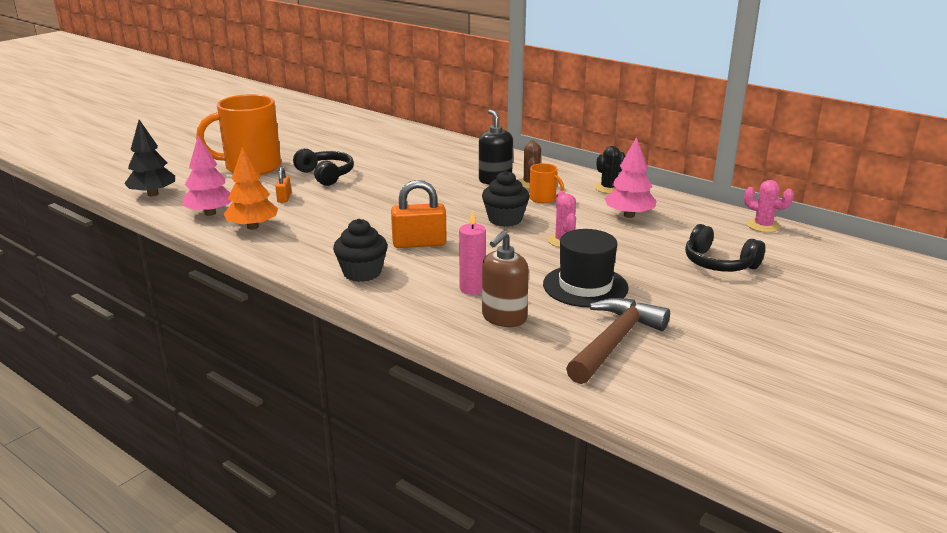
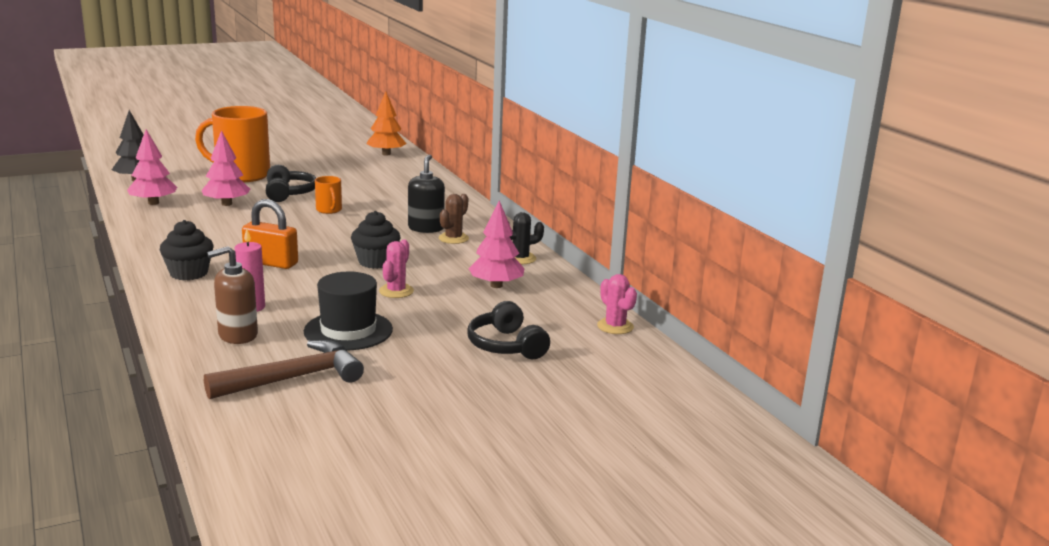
camera: 25 degrees right, 5 degrees down
(252, 227) = (167, 220): orange tree -> orange tree (386, 154)
(284, 198) = (226, 204): orange padlock -> pink tree
(543, 199) = (441, 253): orange mug -> orange mug (329, 210)

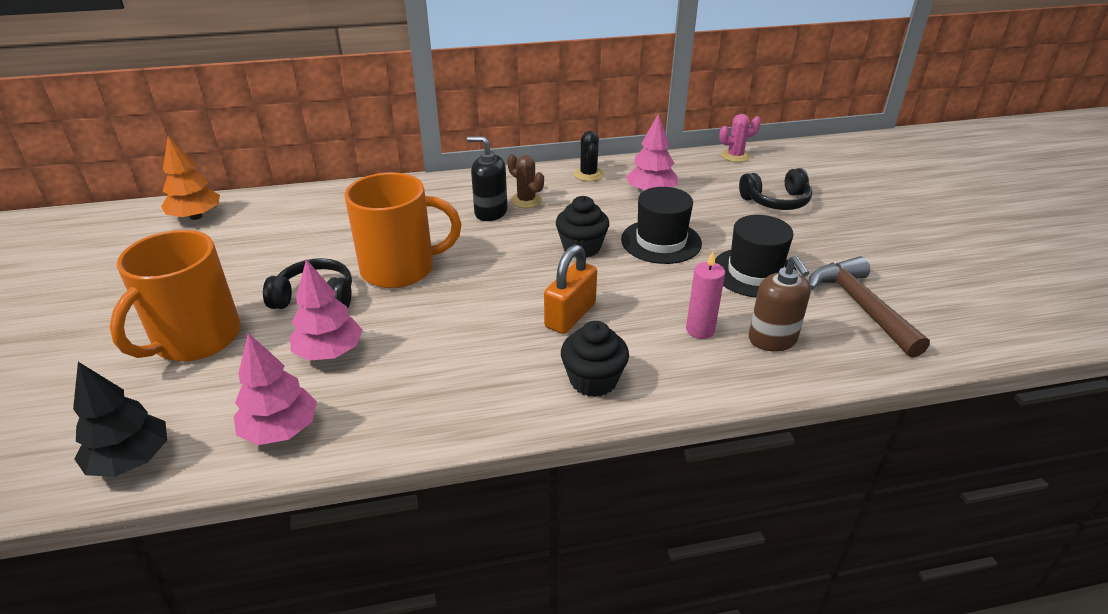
camera: 75 degrees left, 15 degrees up
(329, 210) = (401, 269): orange mug -> orange mug, size x2.22
(396, 291) = (661, 241): pink cactus -> black hat

